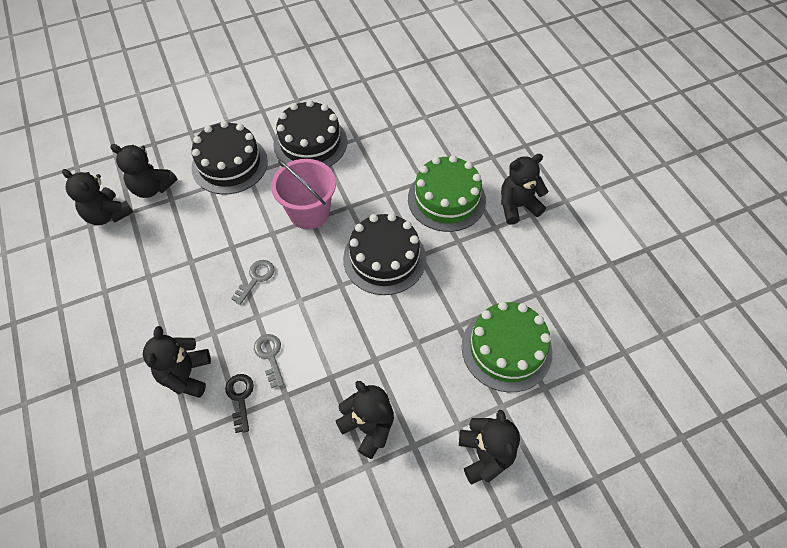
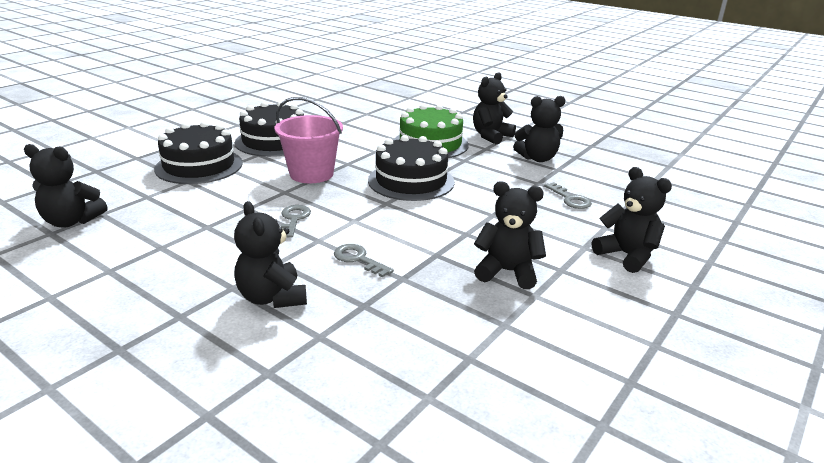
camera: 30 degrees left, 30 degrees down
(152, 188) = (117, 195): black teddy bear -> black teddy bear (537, 158)
(240, 398) = (354, 294): black key -> none
(506, 349) = (570, 199): green cake -> grey key

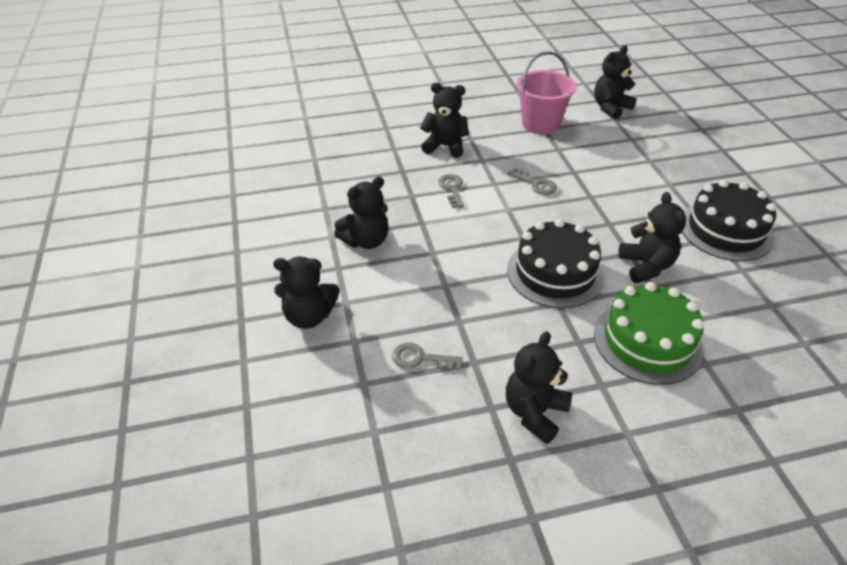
camera: 130 degrees right, 15 degrees up
(199, 166) = (681, 173): black cake -> none
(311, 174) = (619, 222): pink bucket -> pink bucket (540, 124)
(358, 259) = (452, 189): grey key -> grey key turned 90 degrees counterclockwise
(491, 136) = (640, 419): black teddy bear -> black teddy bear (646, 266)

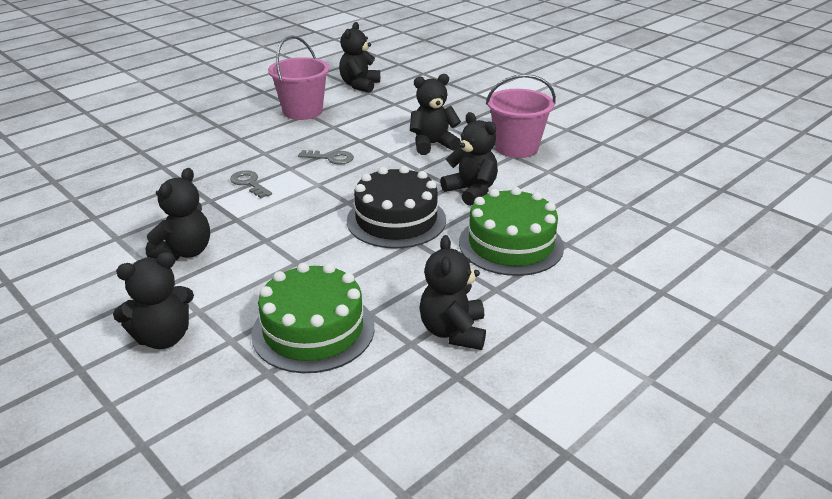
camera: 30 degrees left, 10 degrees down
(420, 358) = (313, 330): grey key -> green cake
(445, 146) = (217, 151): black teddy bear -> black teddy bear (432, 144)
(725, 230) = (516, 148): black cake -> pink bucket

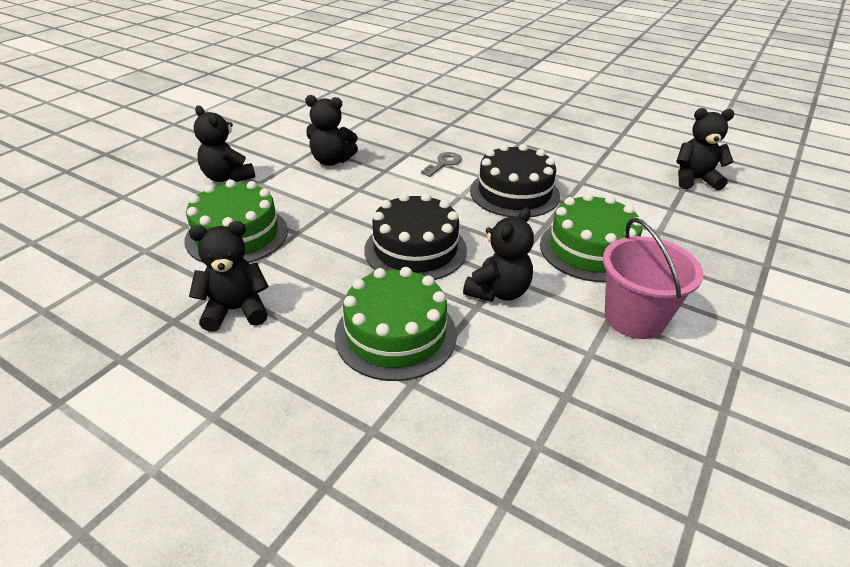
camera: 75 degrees right, 5 degrees up
(302, 111) = (599, 160): pink bucket -> none
(331, 158) = (514, 193): grey key -> black cake
(432, 144) = (591, 250): black teddy bear -> green cake

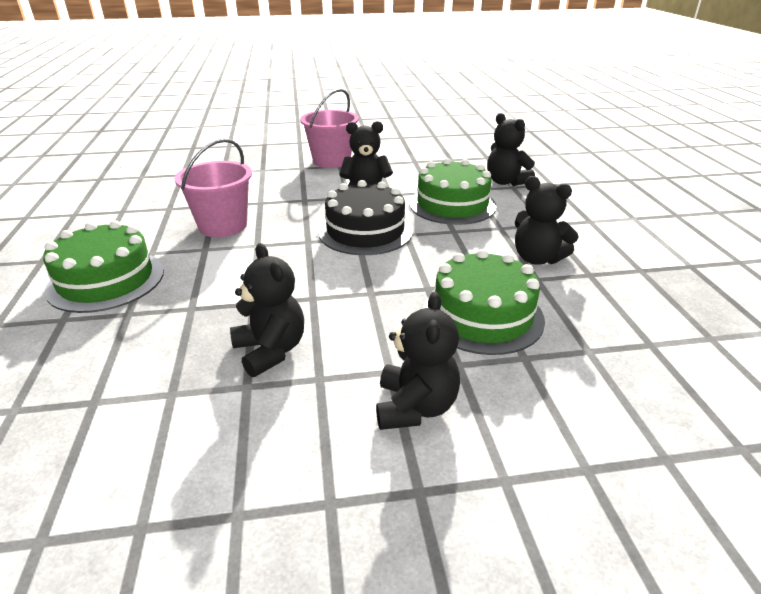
camera: 130 degrees left, 5 degrees down
(444, 163) = (196, 277): grey key -> none
(514, 193) = (223, 226): black cake -> pink bucket
(591, 250) = (276, 183): green cake -> green cake (106, 280)
(694, 180) = (120, 176): black teddy bear -> black teddy bear (506, 182)

